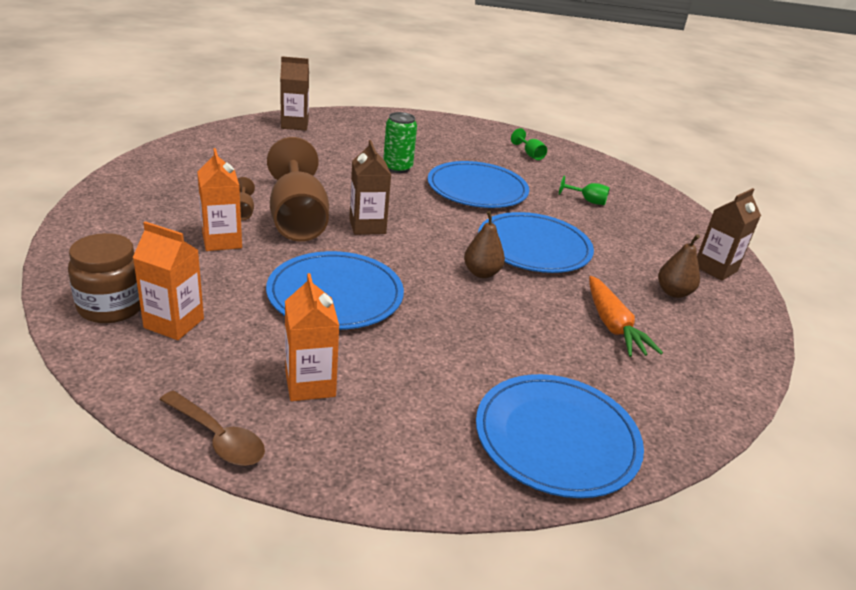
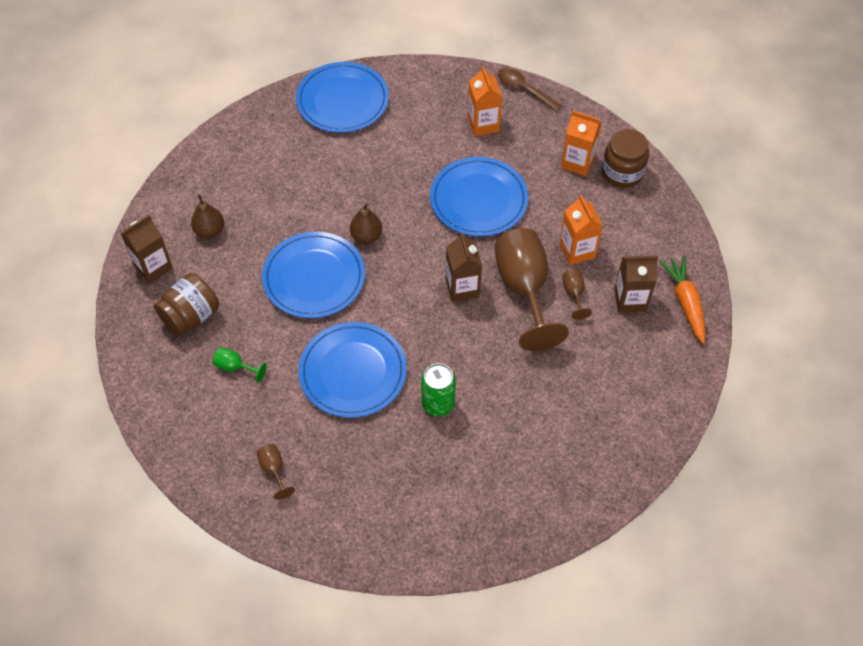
camera: 175 degrees left, 25 degrees up
(294, 125) = (570, 494): brown carton -> brown carton (630, 300)
(530, 154) = (274, 470): green goblet -> brown goblet
(613, 326) = (276, 189): orange carrot -> orange carrot (685, 302)
(649, 232) = (191, 316): none -> brown jar

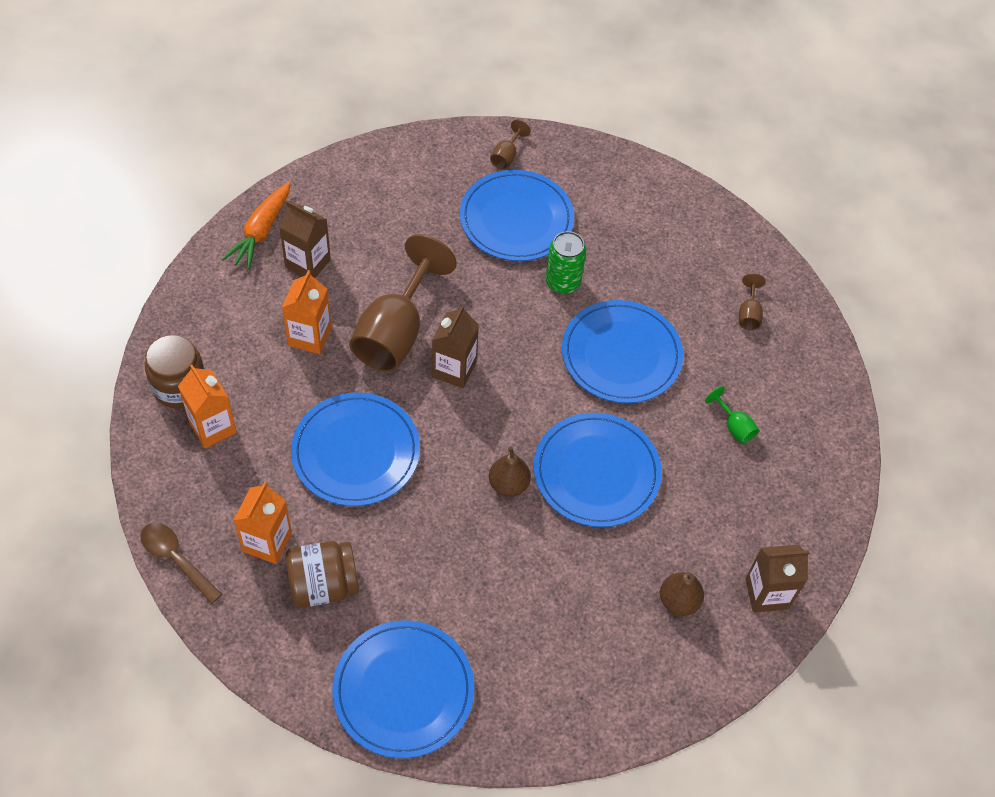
camera: 150 degrees left, 0 degrees up
(191, 316) = (752, 508): brown jar -> brown jar (323, 585)
(515, 436) = (516, 219): none -> blue plate
(524, 89) = (176, 559): brown spoon -> brown spoon turned 150 degrees clockwise
(574, 294) = (354, 299): brown goblet -> brown goblet (506, 156)

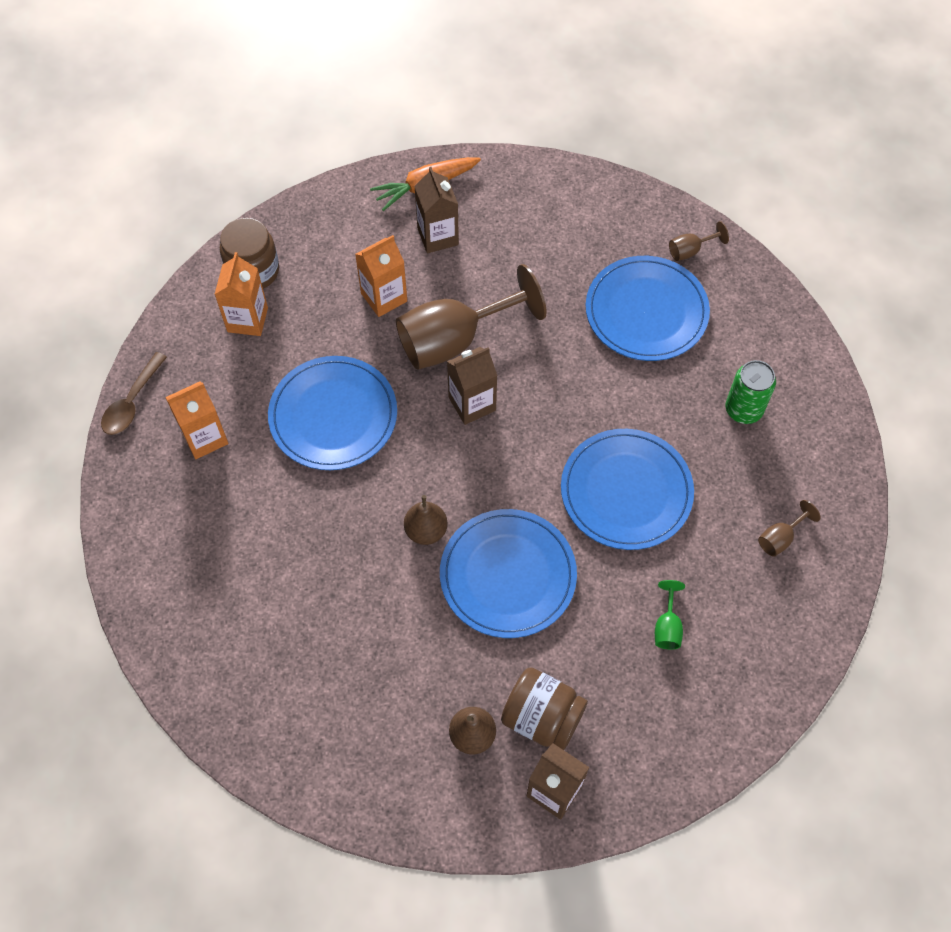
camera: 45 degrees right, 5 degrees up
(176, 559) = (132, 402): brown spoon -> brown spoon turned 150 degrees counterclockwise
(323, 585) = (213, 502): brown jar -> brown jar (542, 717)
(403, 690) = (194, 629): blue plate -> none
(562, 282) = (635, 393): green can -> green can (743, 409)

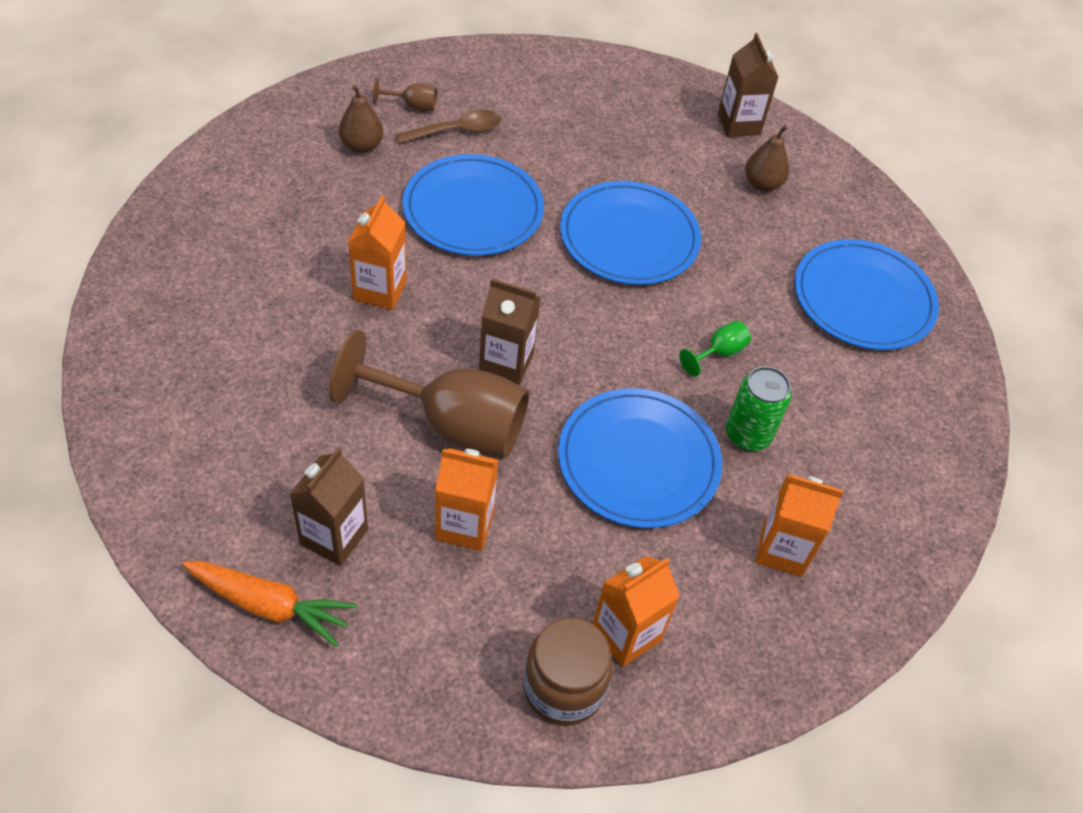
camera: 140 degrees left, 10 degrees down
(132, 402) = (830, 655): brown spoon -> brown spoon (456, 131)
(426, 531) = (658, 312): brown pear -> brown pear (362, 145)
(542, 717) = (703, 156): brown jar -> none
(598, 378) = (380, 290): none -> orange carton
(646, 311) = (264, 298): blue plate -> blue plate (863, 298)
(667, 627) = (557, 129): green goblet -> green goblet (719, 353)
(690, 250) = (150, 307): brown goblet -> none
(743, 409) = (311, 180): green can -> green can (748, 435)

